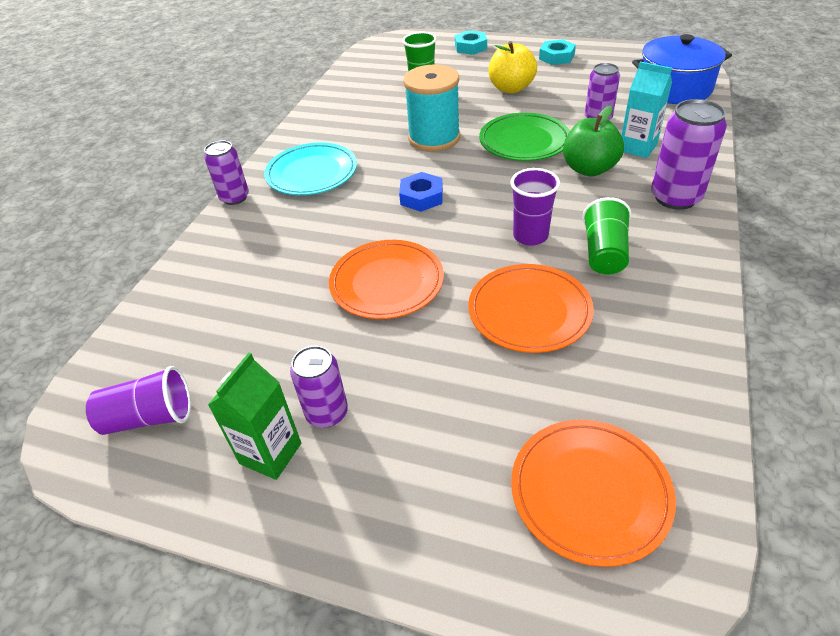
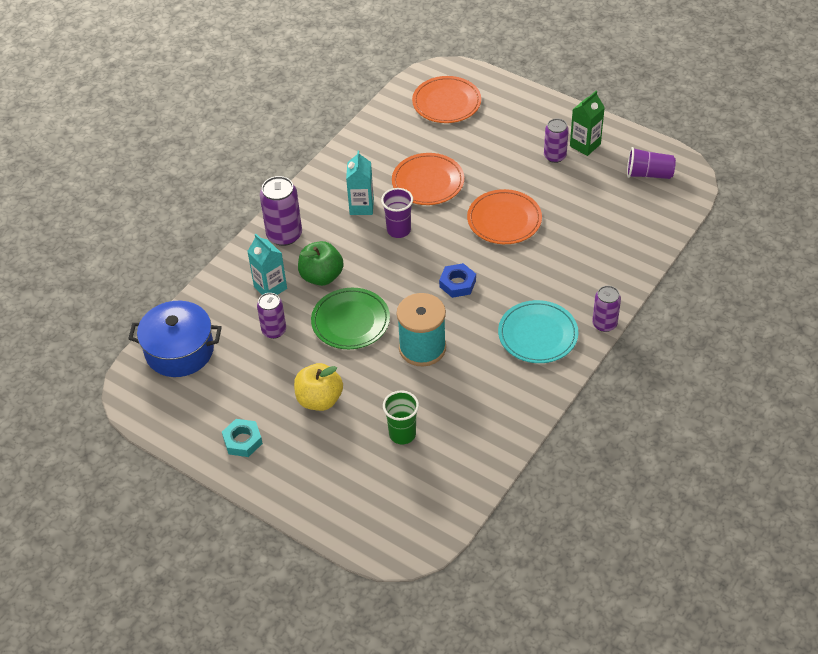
camera: 165 degrees left, 5 degrees up
(470, 47) = (318, 496): turquoise nut -> none
(604, 253) = (361, 206): green cup -> turquoise carton

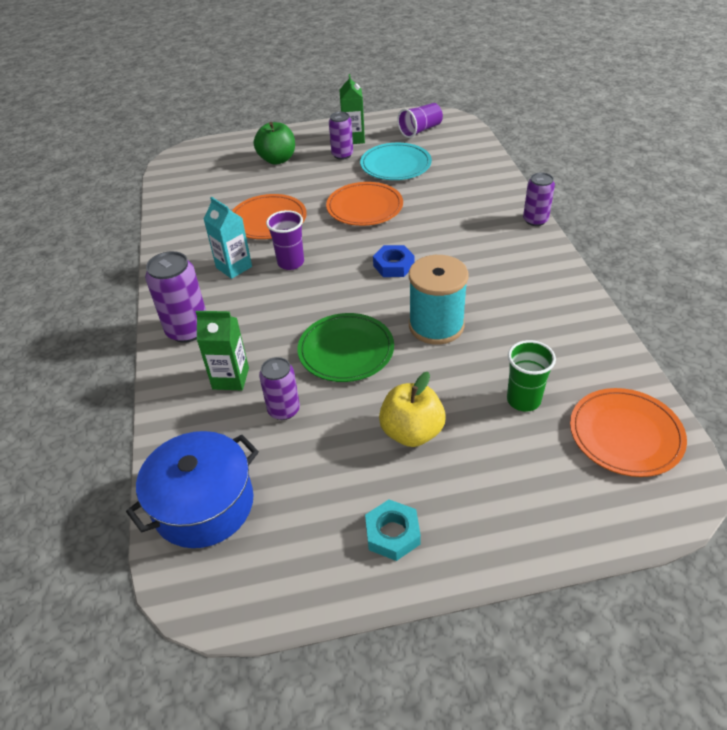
camera: 45 degrees left, 5 degrees down
(270, 288) = (230, 378): turquoise carton -> green carton
(321, 276) = (269, 336): green apple -> green apple (277, 159)
(446, 102) = (211, 169): orange plate -> orange plate (625, 435)
(537, 334) = (504, 256): turquoise plate -> turquoise plate (395, 165)

